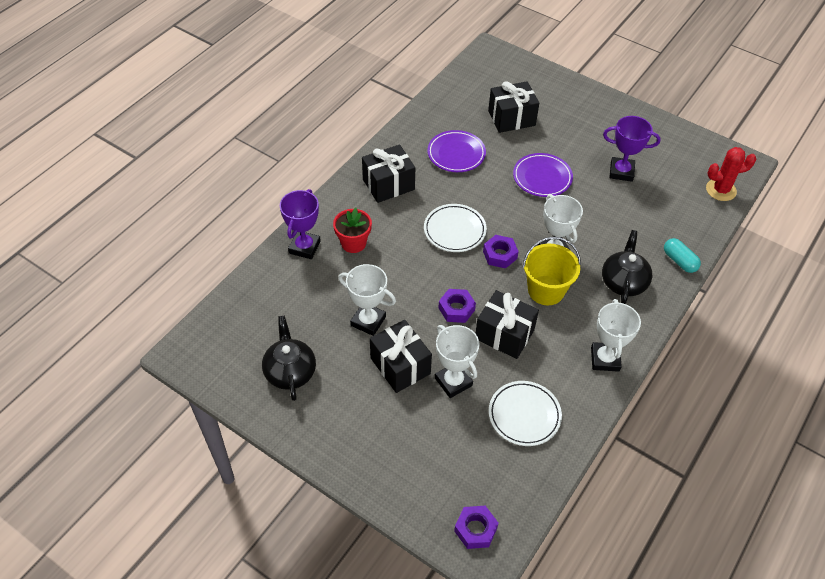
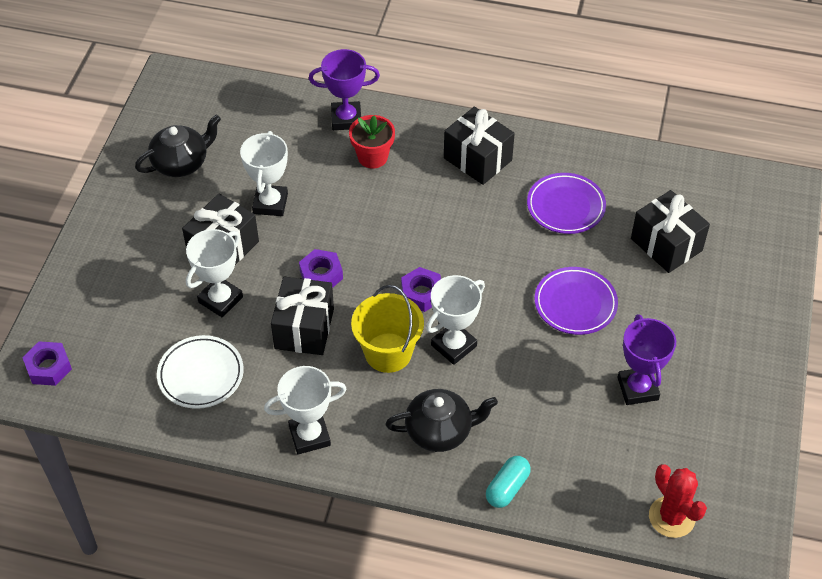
camera: 70 degrees right, 0 degrees up
(454, 230) = (438, 240): white plate -> none

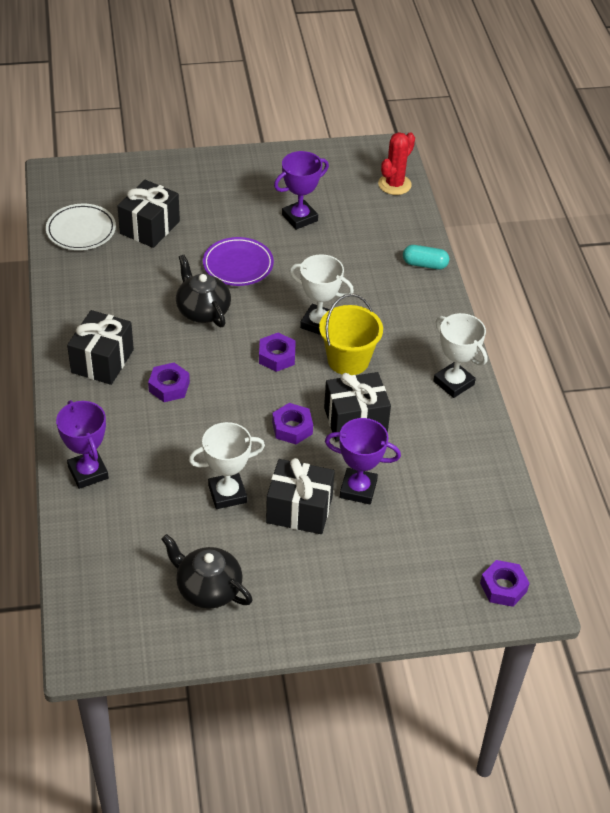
camera: 115 degrees left, 5 degrees down
(201, 375) = (442, 472): white plate -> white plate (81, 230)
(220, 299) = (358, 489): white trophy -> purple trophy
(372, 157) = (132, 436): red flower pot -> none
(421, 198) = (169, 387): none -> purple nut
(440, 431) = (401, 311): black teapot -> black teapot (202, 310)
(565, 206) = (135, 292): purple plate -> none

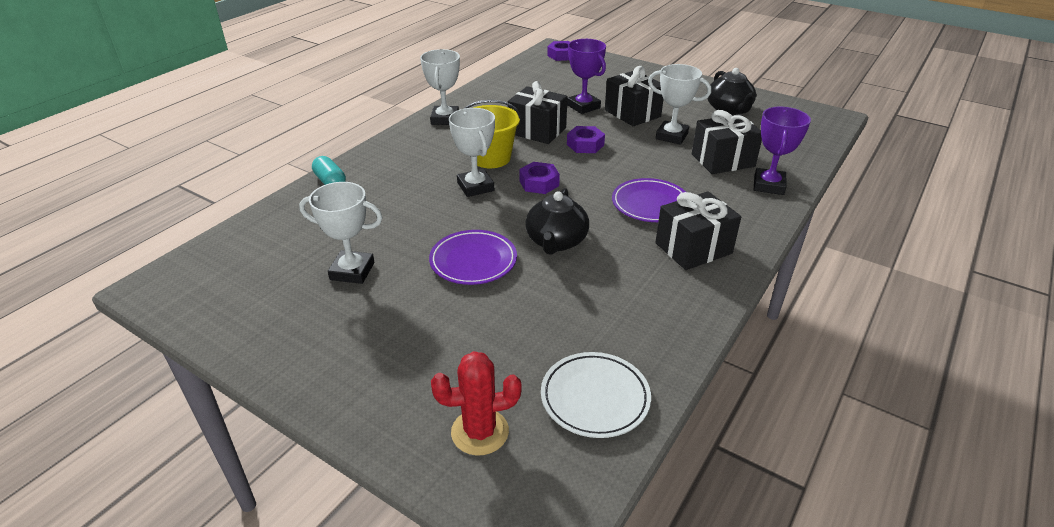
camera: 135 degrees left, 10 degrees down
(150, 227) = (510, 352): black gift -> black gift (723, 160)
(169, 387) = (650, 204): purple nut -> purple plate
(299, 218) = (352, 271): purple trophy -> white trophy
(394, 184) = (220, 251): red cactus -> red cactus (480, 432)

